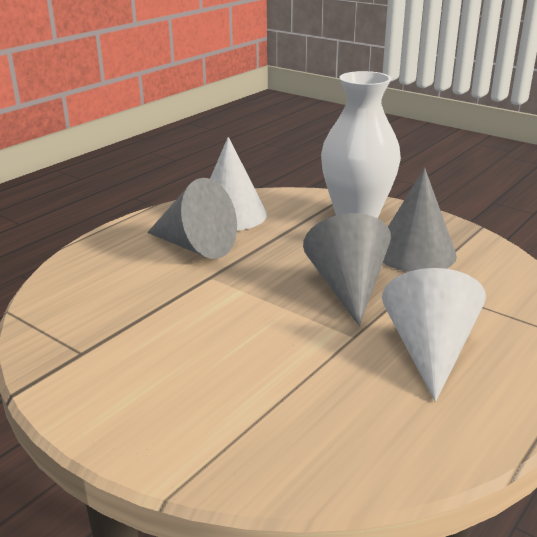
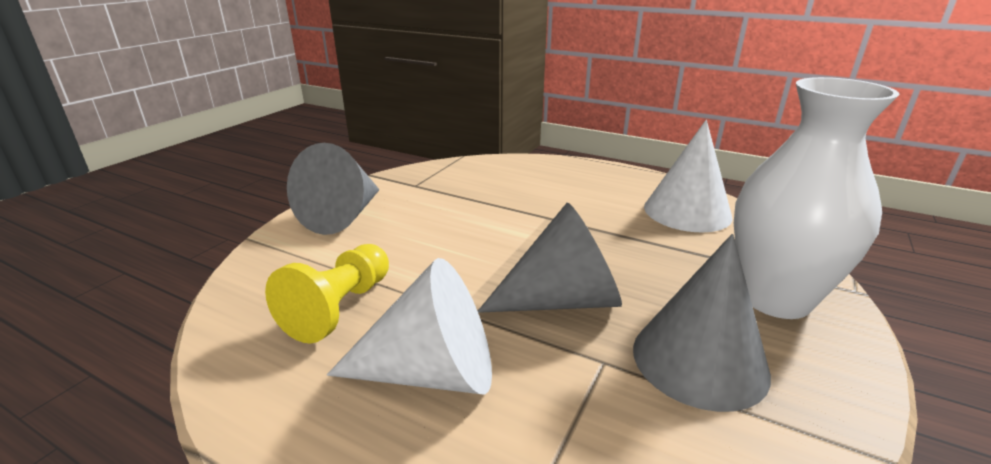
camera: 80 degrees right, 0 degrees up
(196, 246) = (600, 203): grey cone -> grey cone (343, 216)
(344, 400) = (339, 308): none -> yellow pawn

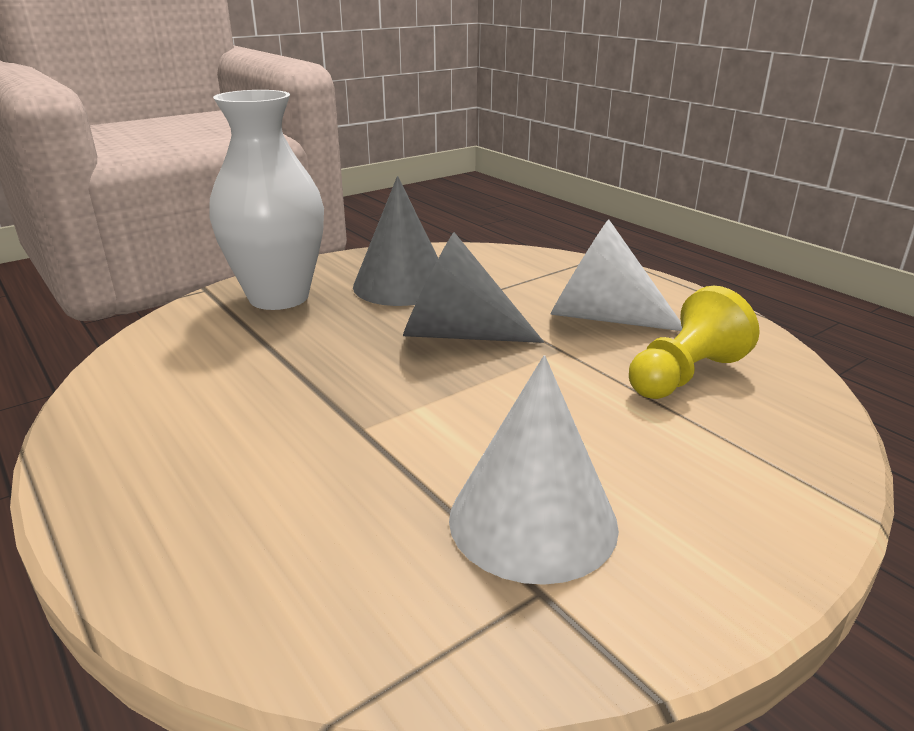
camera: 155 degrees left, 0 degrees up
(343, 216) = (705, 524): grey cone -> none
(687, 211) = (169, 384): white cone -> white cone (533, 520)

